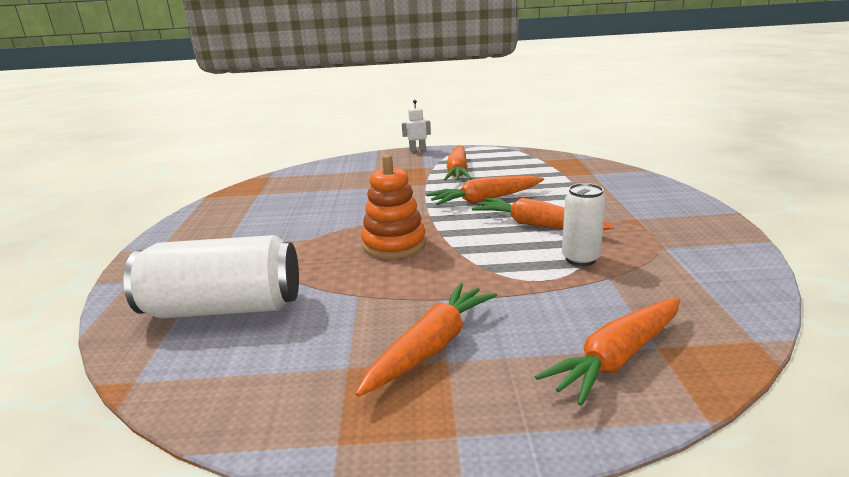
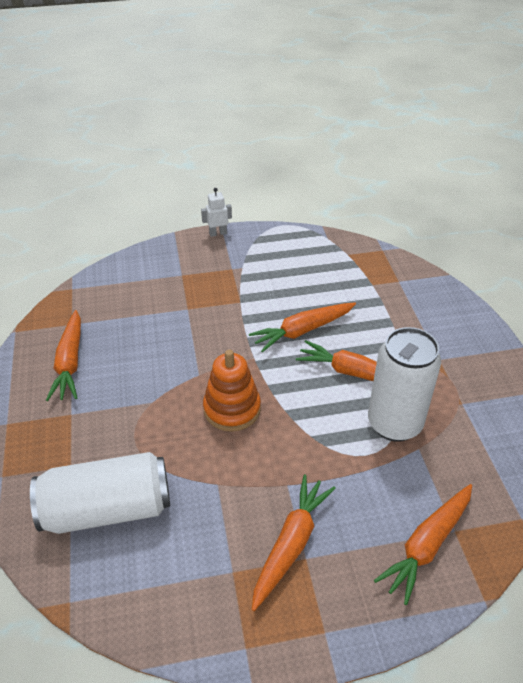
camera: 10 degrees left, 20 degrees up
(458, 171) = (268, 278): orange carrot -> orange carrot (70, 362)
(580, 259) = (394, 423): white can -> white can, size x1.79

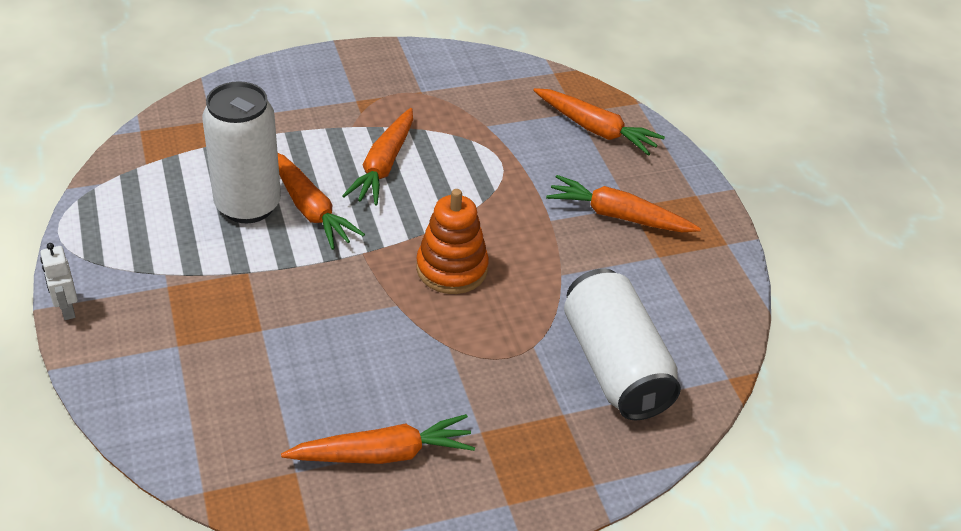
camera: 100 degrees left, 0 degrees up
(394, 423) = (456, 139): white can -> white can (248, 205)

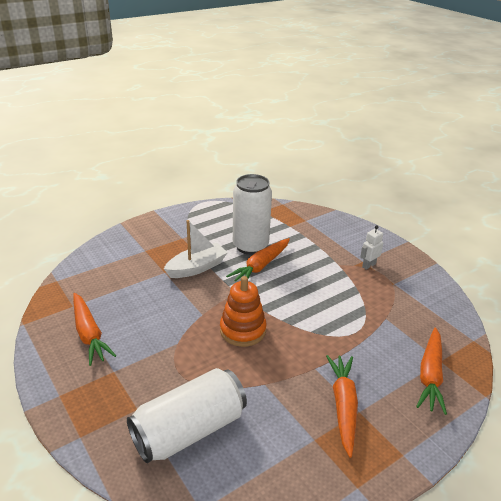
camera: 75 degrees right, 10 degrees down
(67, 309) = (156, 217): white robot -> white robot (368, 265)
(272, 285) = (197, 268): none -> white boat
(383, 165) = (314, 284): orange carrot -> none

